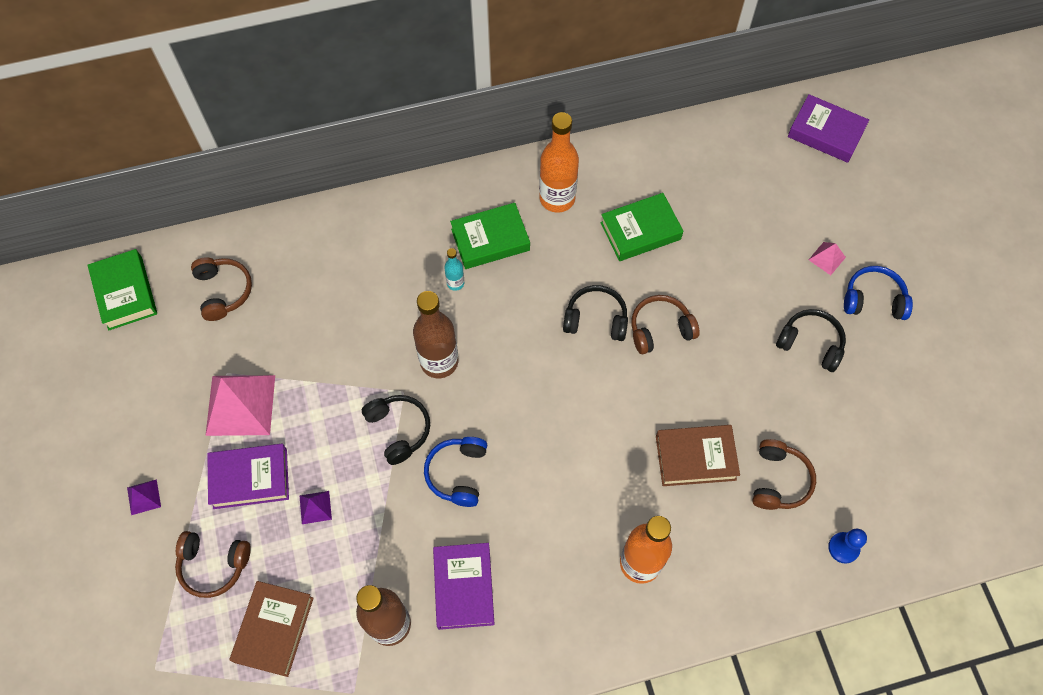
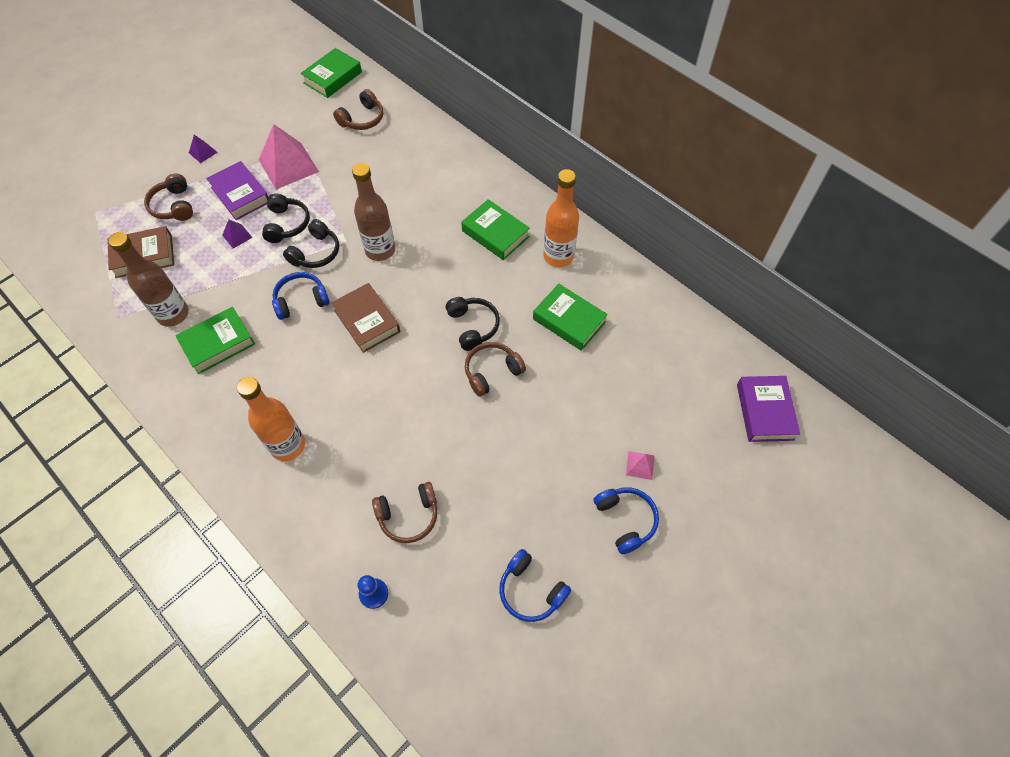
camera: 60 degrees right, 5 degrees down
(455, 283) = (447, 230): turquoise bottle -> none
(464, 587) = (218, 343): purple book -> green book
(660, 329) = (492, 372): brown headphones -> brown headphones turned 75 degrees counterclockwise
(695, 458) = (395, 445): brown book -> brown book (367, 321)
(810, 343) = (549, 487): black headphones -> black headphones (287, 224)
(902, 411) = (531, 591): none -> blue headphones

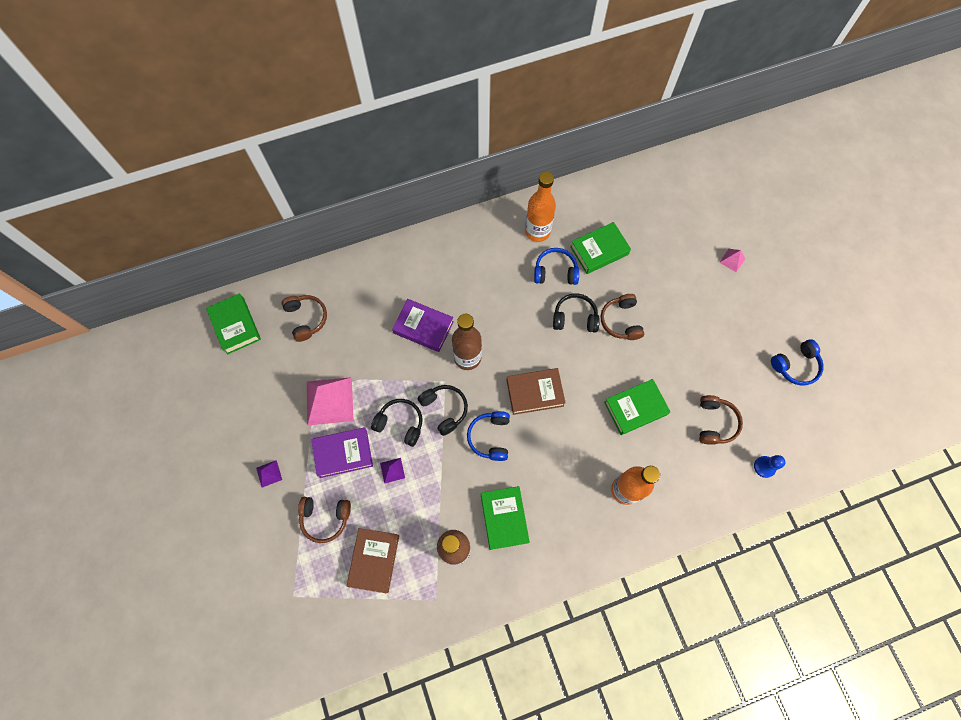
camera: 65 degrees left, 10 degrees up
(495, 234) = (493, 265): green book -> green book (635, 408)
(625, 520) = (767, 287): blue headphones -> blue headphones (555, 271)
(764, 411) = (722, 168): purple book -> purple book (423, 327)

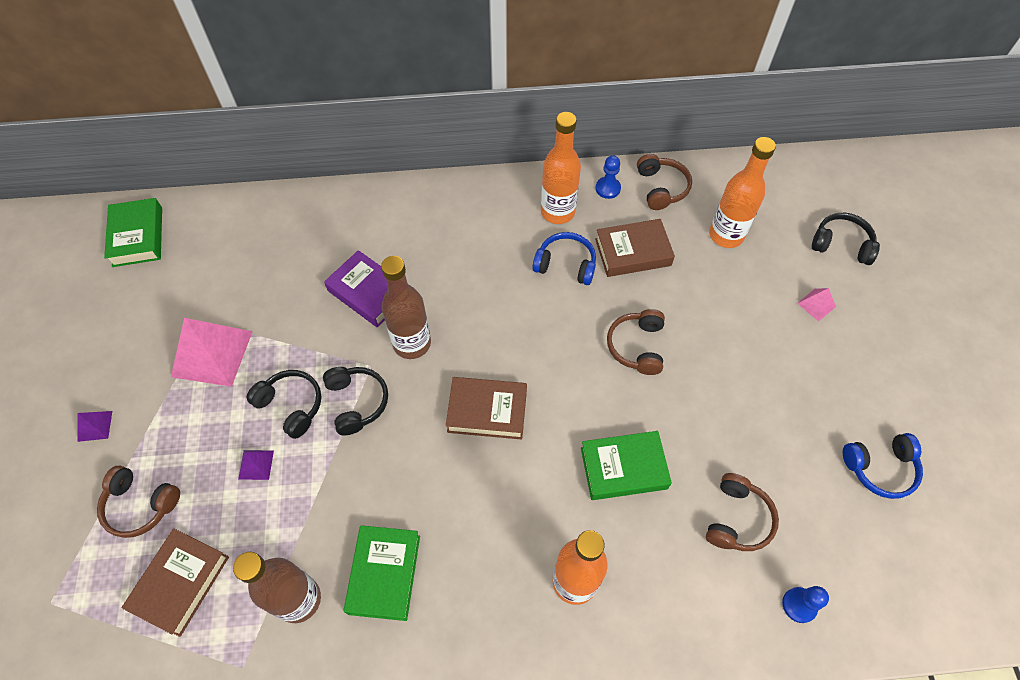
camera: 15 degrees right, 10 degrees down
(306, 319) = (226, 248): brown headphones -> brown headphones (661, 188)
(343, 453) = (201, 425): purple book -> none
(490, 437) = (405, 455): blue headphones -> none
(567, 204) = (608, 188): none -> blue pawn
(575, 317) = (574, 327): black headphones -> black headphones (841, 244)
(599, 250) = (633, 252): green book -> brown book
(660, 222) = (726, 235): none -> orange bottle

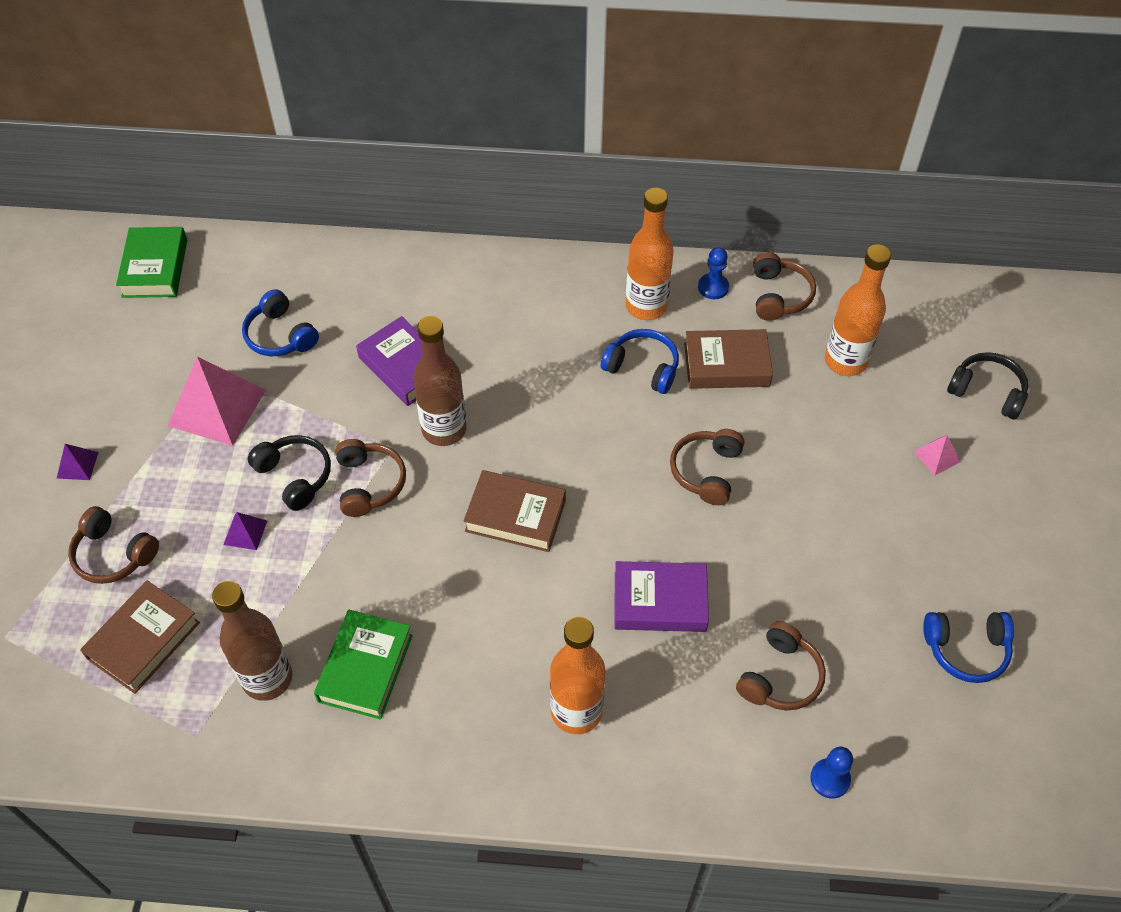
camera: 10 degrees right, 5 degrees down
(256, 281) = (280, 336): none -> blue headphones
(357, 402) = (369, 484): black headphones -> brown headphones
(623, 468) = (660, 601): green book -> purple book

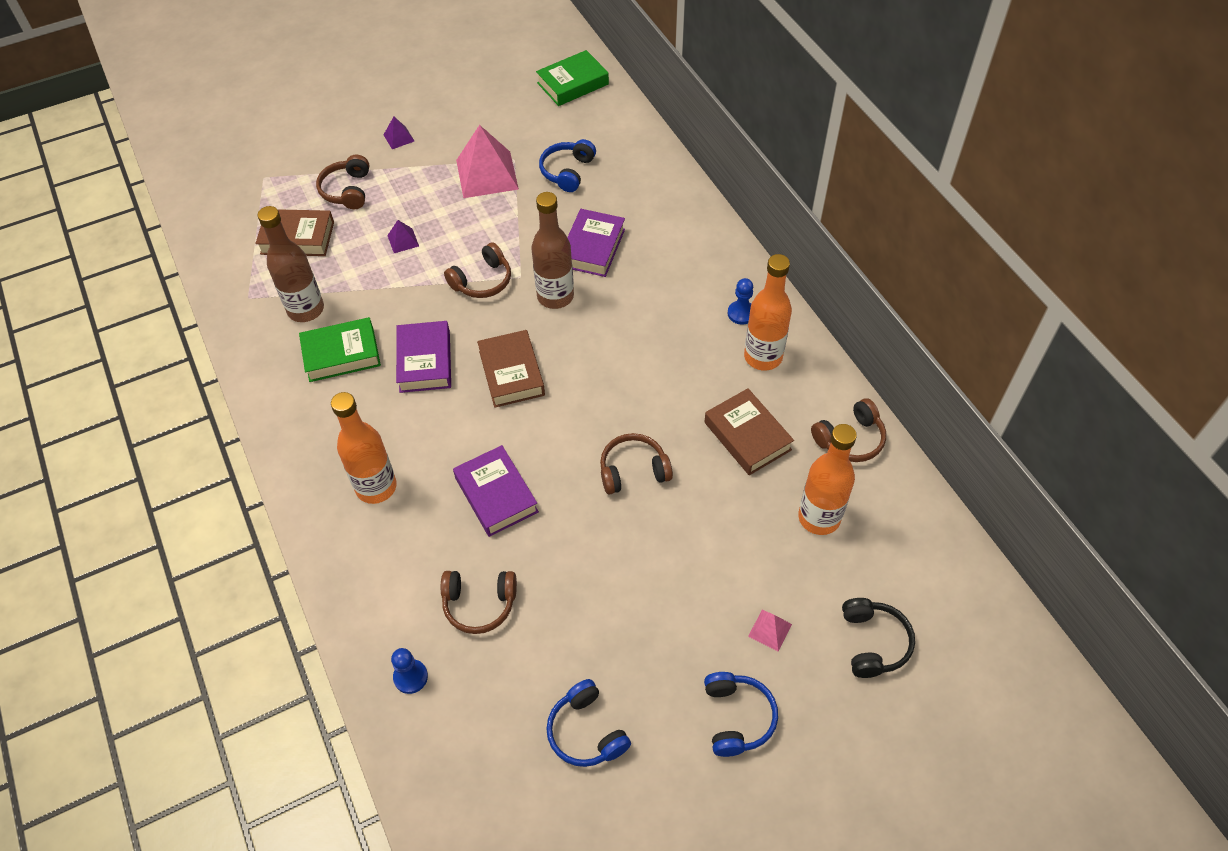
camera: 60 degrees right, 0 degrees up
(295, 476) = (462, 241): black headphones -> none
(439, 589) = (425, 361): none -> purple book
(642, 367) = (701, 383): blue headphones -> blue headphones (737, 717)
(713, 287) = (819, 391): blue pawn -> blue pawn (741, 313)

